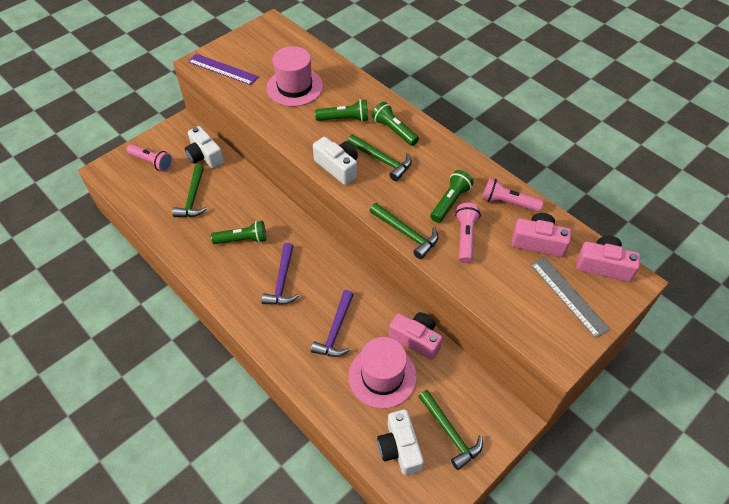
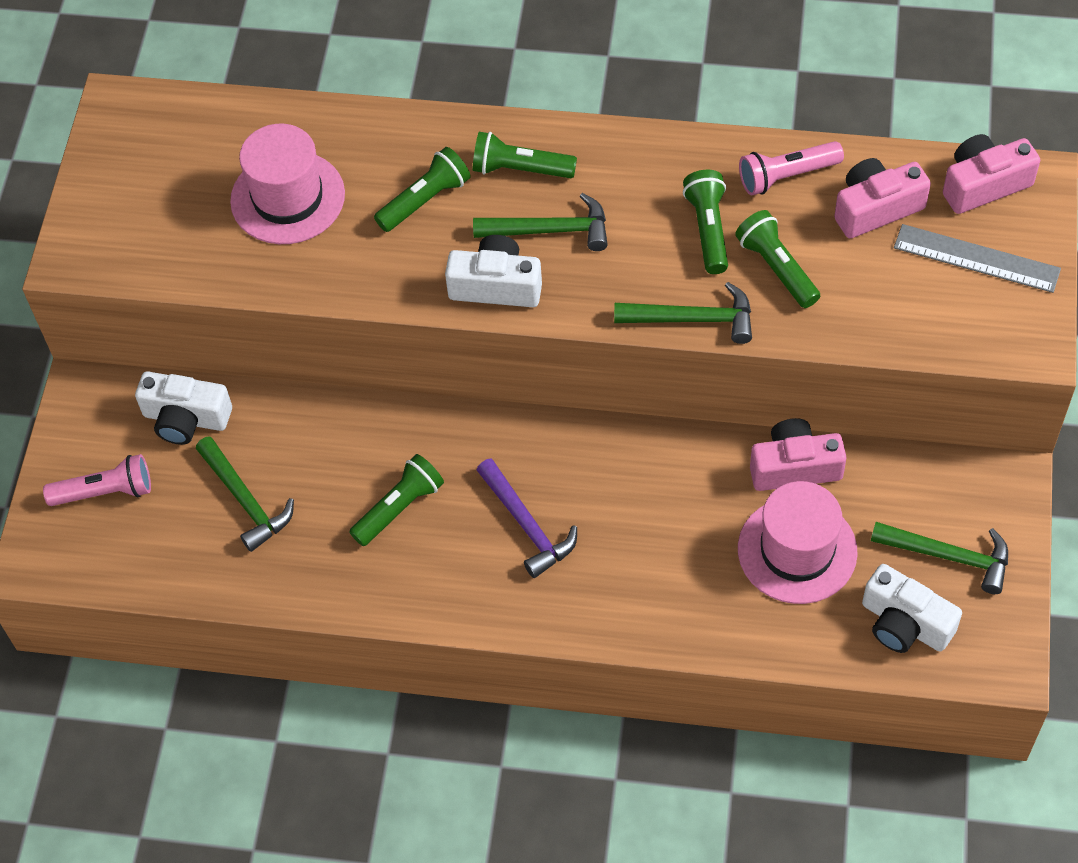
camera: 35 degrees left, 5 degrees up
(222, 69) = (129, 245): purple ruler -> none
(336, 330) = (675, 537): purple hammer -> none
(465, 237) = (777, 268): pink flashlight -> green flashlight

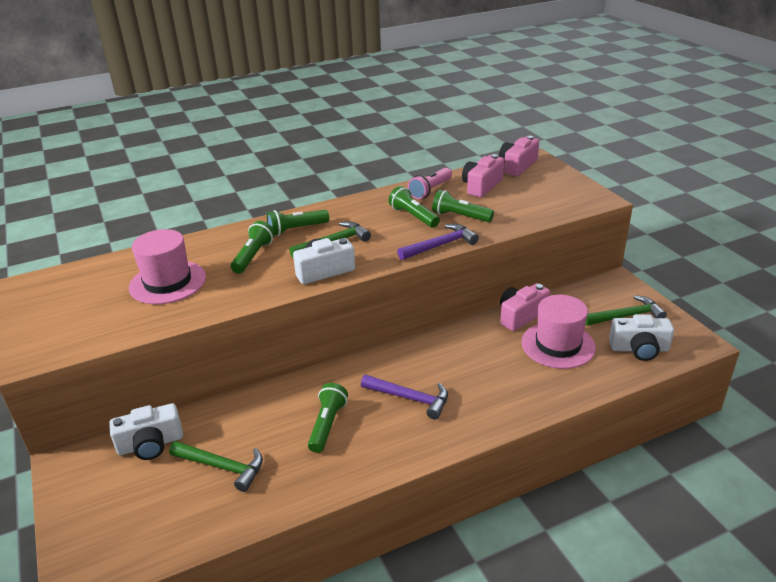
camera: 35 degrees left, 25 degrees down
(105, 492) = (113, 509): pink flashlight -> none
(692, 319) = (440, 245): green hammer -> purple hammer
(976, 258) = (542, 185): grey ruler -> none

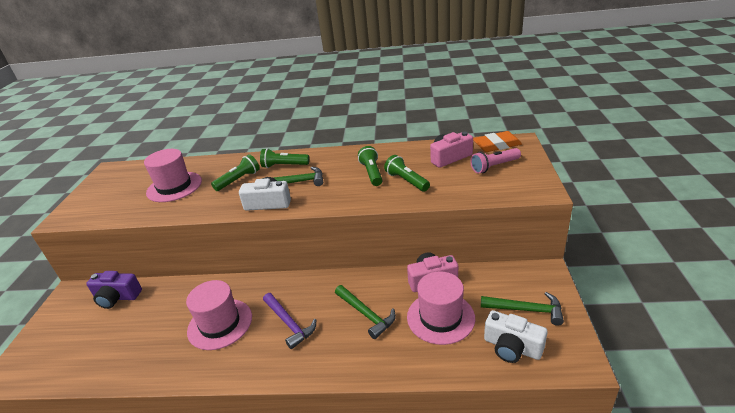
camera: 30 degrees right, 0 degrees up
(150, 444) = (117, 297): white camera -> purple camera
(222, 467) = (136, 330): green hammer -> green hammer (366, 314)
(327, 425) = (220, 324): green flashlight -> pink hat
(430, 190) = (406, 153): pink flashlight -> pink flashlight (494, 166)
(440, 245) = (367, 203): purple hammer -> none
(517, 166) = (496, 145): pink camera -> orange eraser

